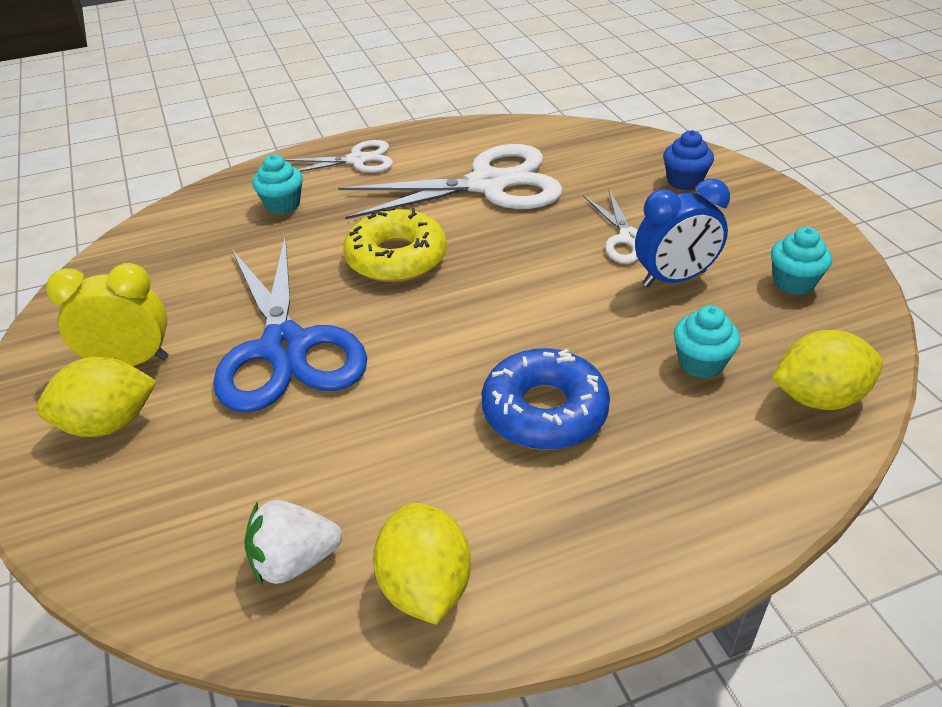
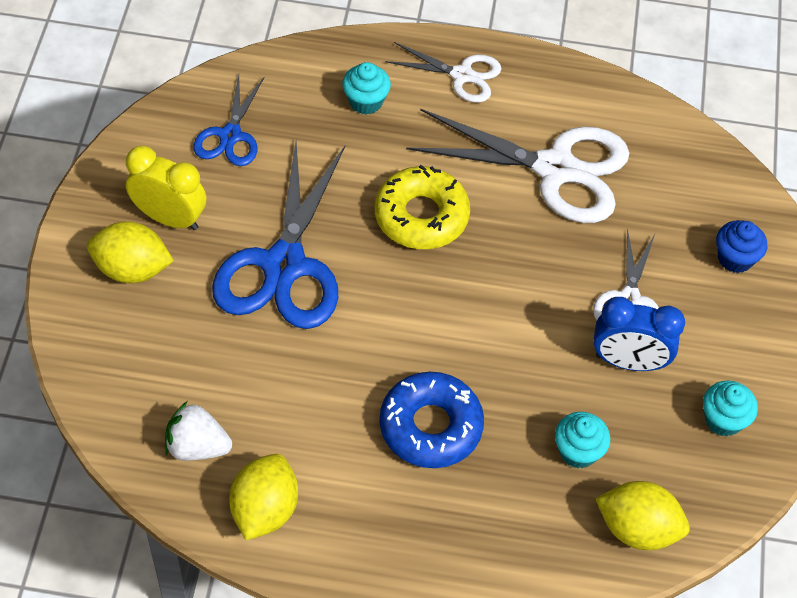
camera: 25 degrees right, 15 degrees up
(161, 274) = (230, 135): none -> blue scissors

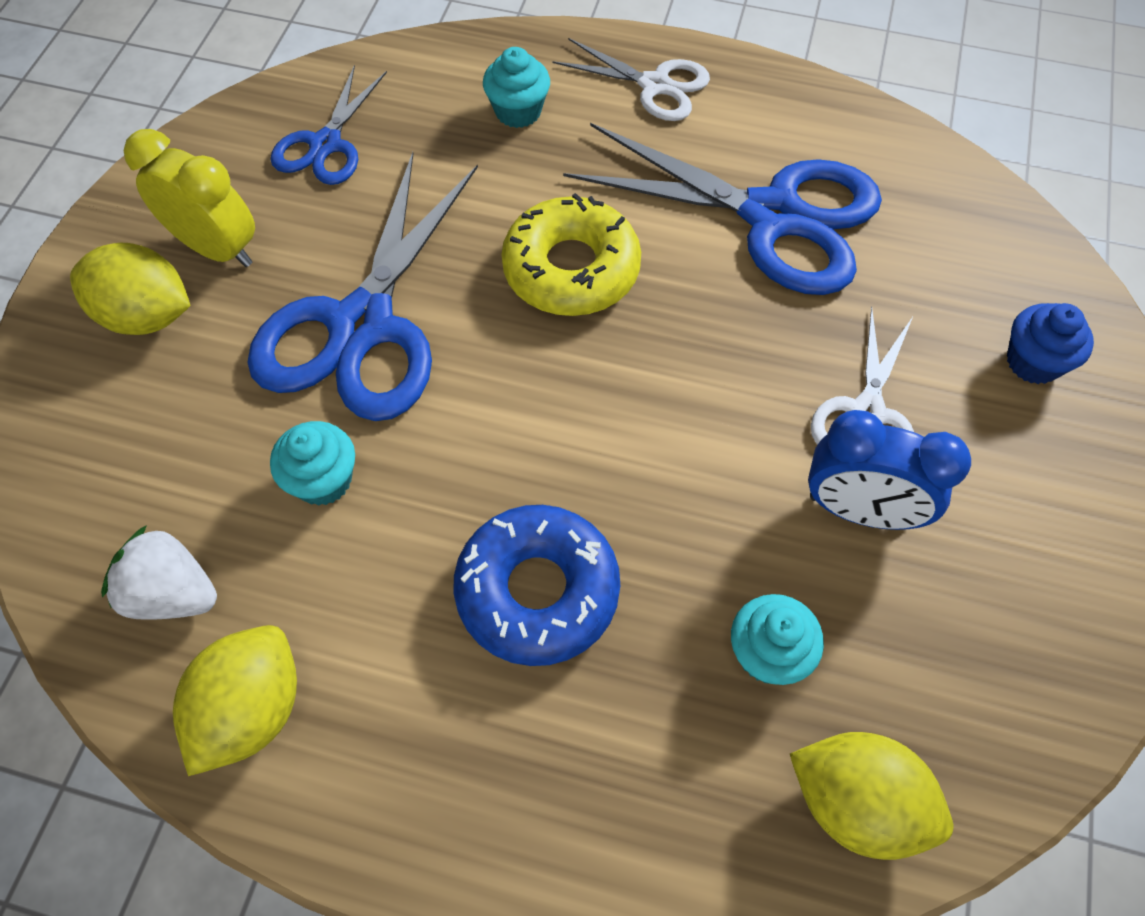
camera: 10 degrees right, 5 degrees up
(555, 169) = (772, 216): white scissors -> blue scissors
(723, 420) = (1008, 619): turquoise cupcake -> turquoise cupcake (323, 480)

